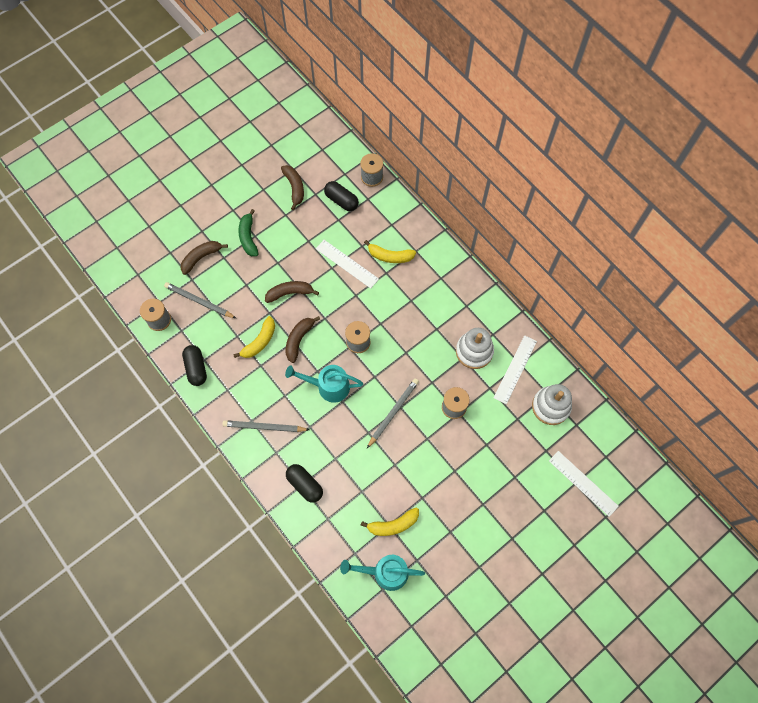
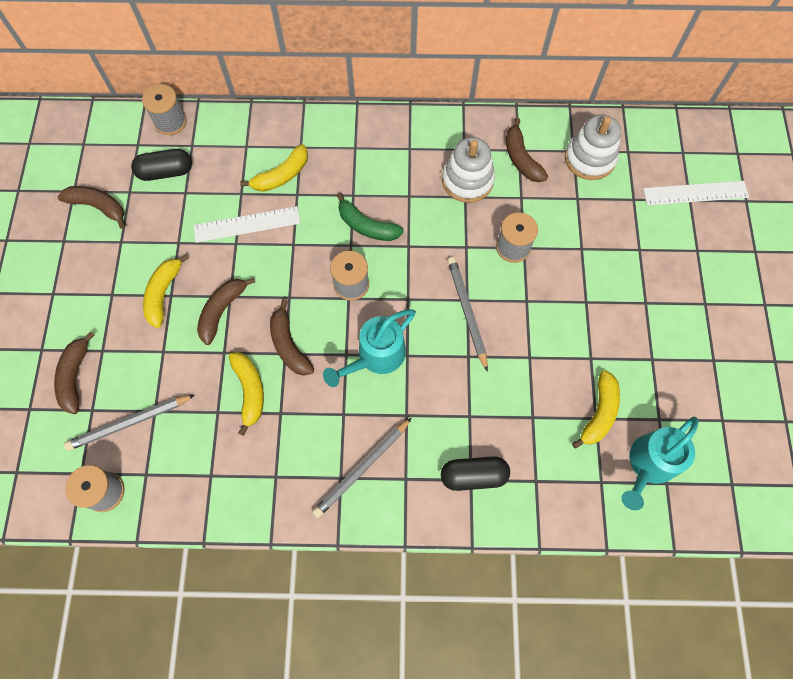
camera: 50 degrees left, 0 degrees up
(196, 368) = (213, 494): black capsule -> none
(248, 237) = (106, 303): green banana -> green banana (367, 226)
(275, 258) = (163, 294): none -> yellow banana
(515, 369) = (521, 159): white ruler -> brown banana

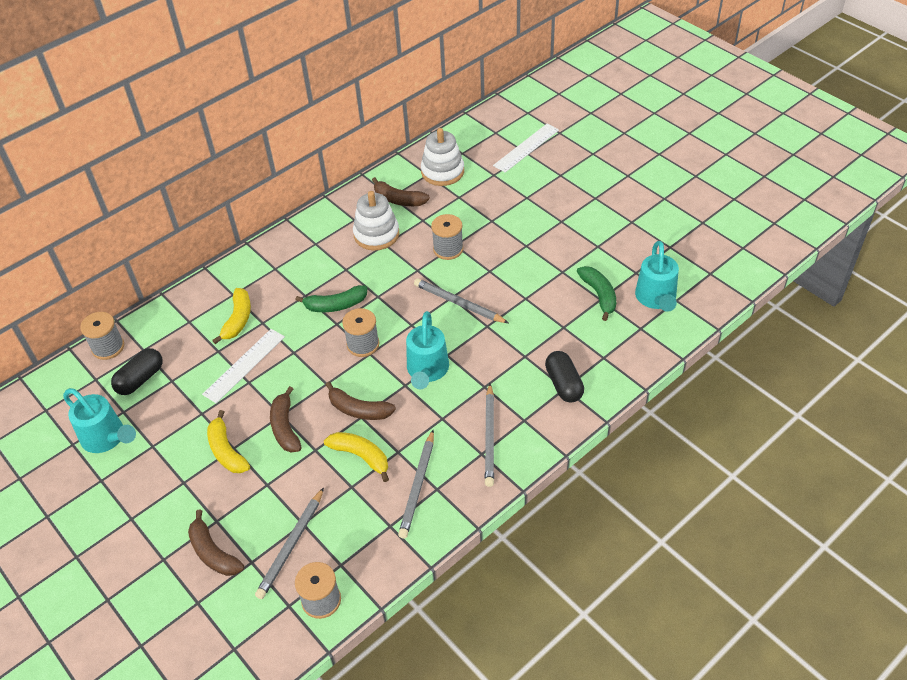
camera: 40 degrees left, 20 degrees down
(98, 207) = (107, 438): brown banana -> turquoise watering can
(264, 460) = (418, 486): none -> grey pencil
(473, 475) = (563, 384): black capsule -> black capsule turned 60 degrees counterclockwise
(599, 413) = (599, 295): yellow banana -> green banana

